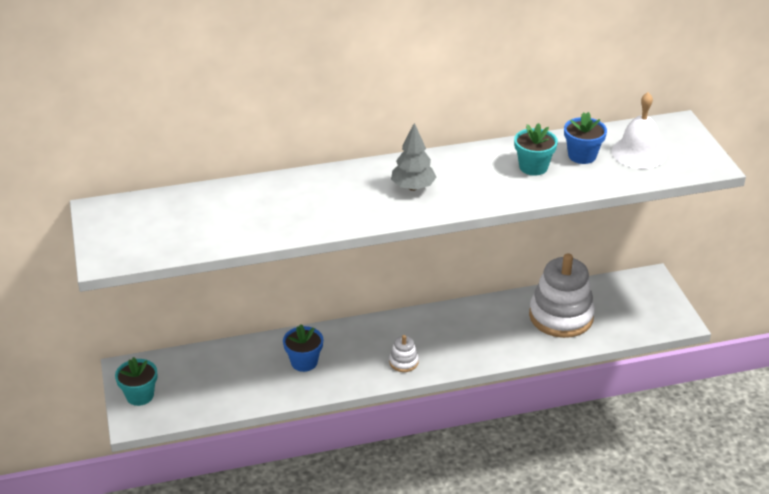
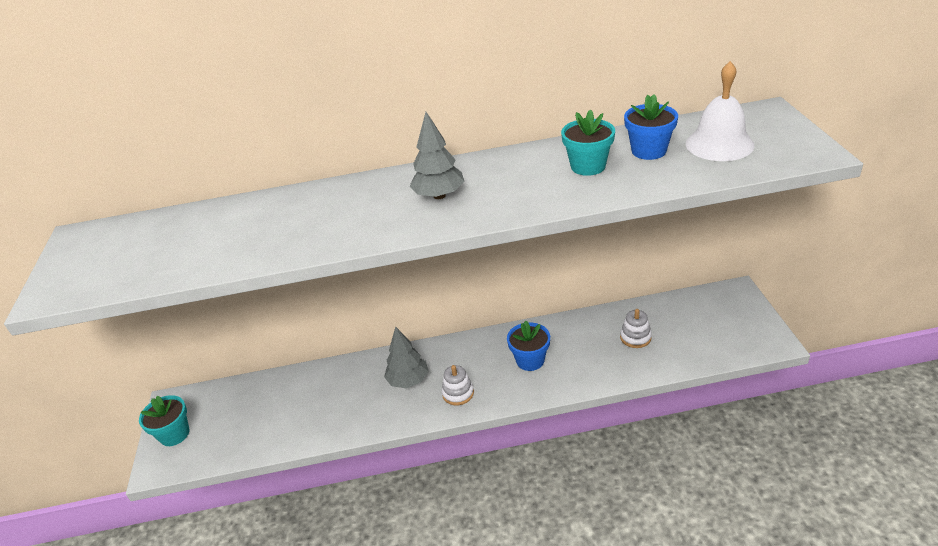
camera: 10 degrees right, 0 degrees up
(304, 362) = (352, 394): blue flower pot -> blue flower pot (530, 360)
(355, 351) = (408, 380): none -> grey tree
(561, 316) = (635, 337): white stacking toy -> white stacking toy, size x0.44

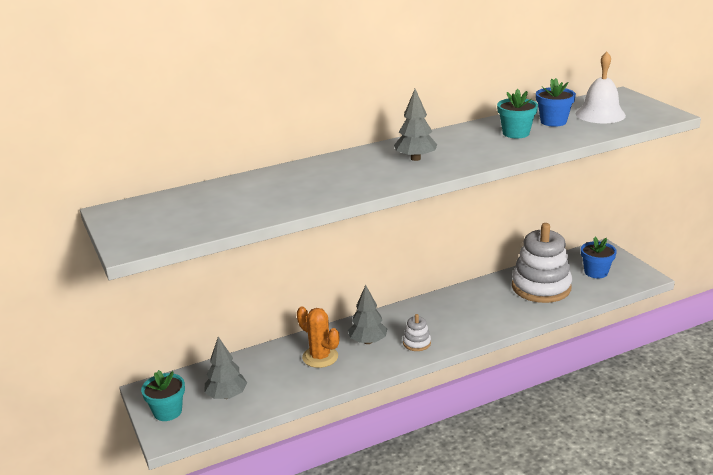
camera: 20 degrees left, 10 degrees down
(237, 425) = (226, 396): none -> grey tree
(350, 392) = (320, 357): none -> orange cactus
(530, 360) = (464, 313): blue flower pot -> blue flower pot (596, 272)
(635, 337) = (541, 287): white stacking toy -> white stacking toy, size x2.29

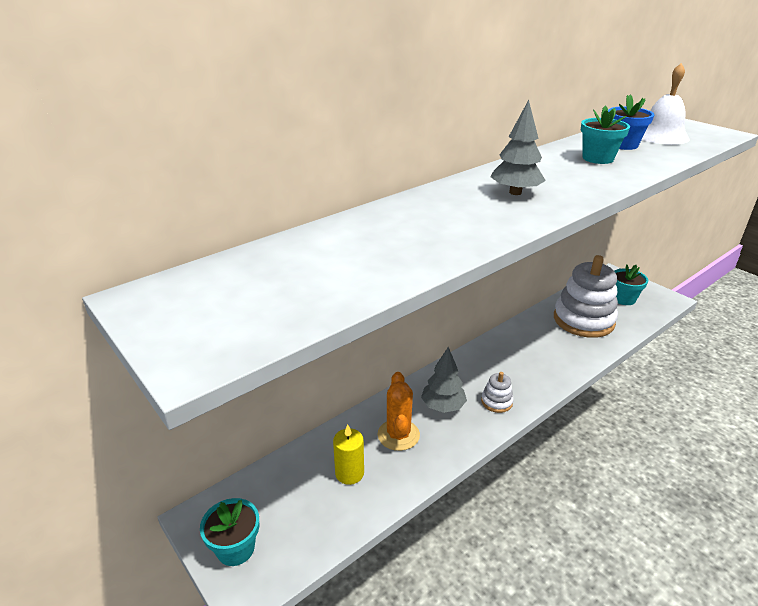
camera: 15 degrees left, 5 degrees up
(226, 396) = (306, 509): grey tree -> none
(269, 377) = (349, 473): none -> yellow candle
(320, 357) = (398, 435): orange cactus -> orange cactus turned 60 degrees clockwise
(596, 272) = (623, 299): blue flower pot -> turquoise flower pot

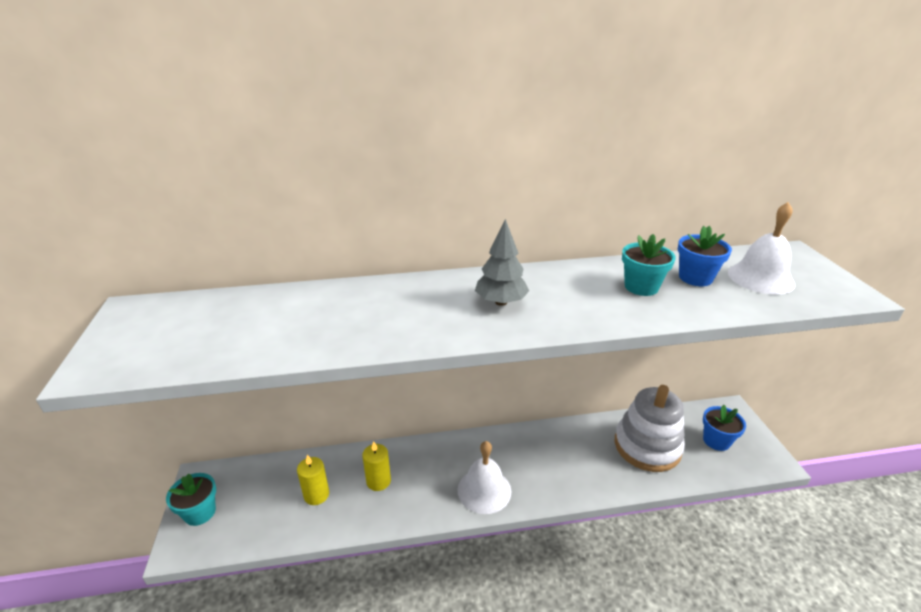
camera: 30 degrees right, 0 degrees up
(398, 435) = (378, 481): orange cactus -> yellow candle
(443, 406) = (435, 473): grey tree -> none
(496, 402) = (484, 490): white stacking toy -> white bell
(623, 299) = (716, 441): turquoise flower pot -> blue flower pot

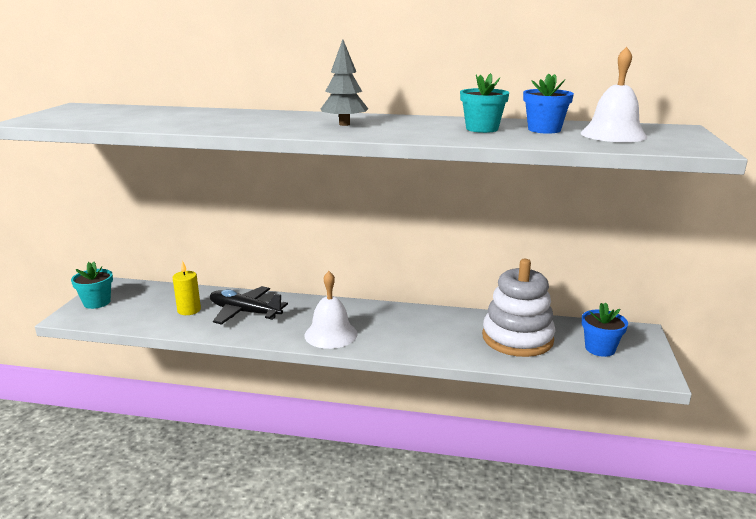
camera: 20 degrees right, 10 degrees down
(378, 481) = (244, 312): yellow candle -> black plane

